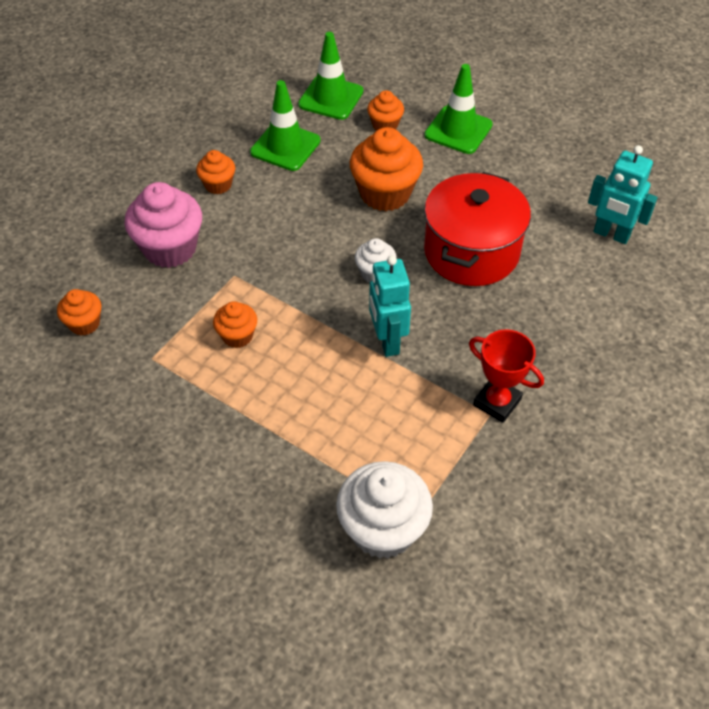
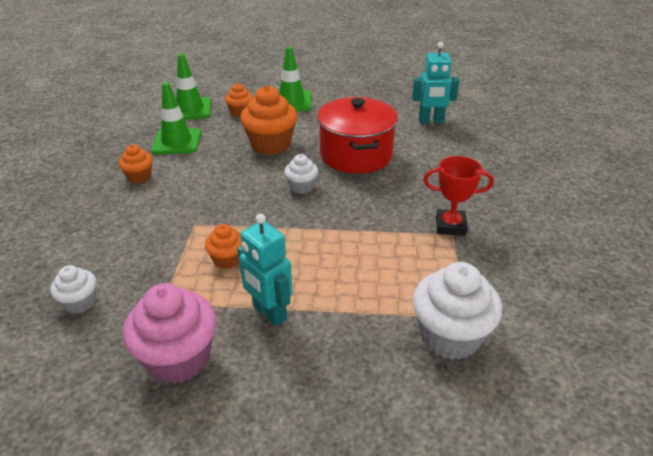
camera: 30 degrees left, 15 degrees down
(84, 324) = (80, 302): orange cupcake -> white cupcake
(170, 248) = (126, 226): pink cupcake -> pink cupcake (178, 358)
(387, 341) = (345, 220): turquoise robot -> turquoise robot (269, 313)

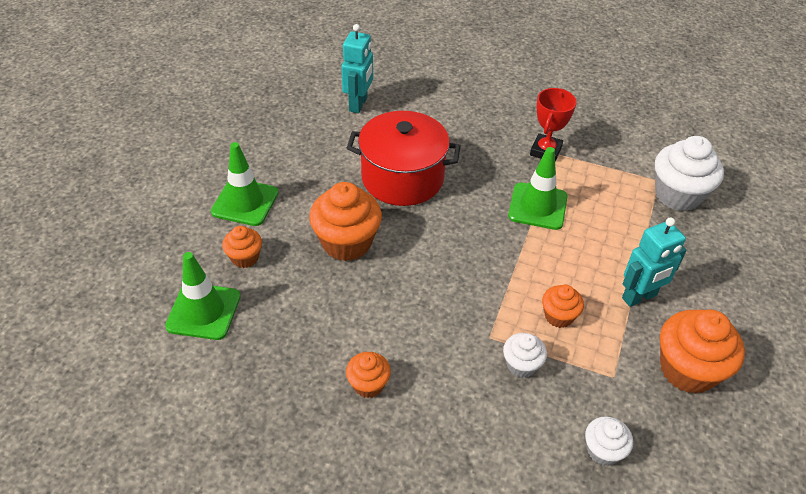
camera: 75 degrees left, 10 degrees up
(177, 142) = (293, 336): green traffic cone -> green traffic cone (537, 206)
(178, 358) = (687, 370): pink cupcake -> orange cupcake
(301, 187) = (448, 234): white cupcake -> white cupcake (521, 365)

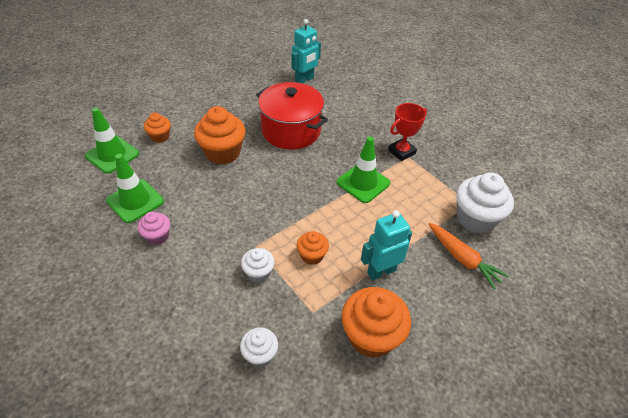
camera: 30 degrees right, 0 degrees up
(245, 202) = (188, 108): green traffic cone -> green traffic cone (135, 201)
(368, 384) = (157, 236): orange cupcake -> pink cupcake
(639, 297) = (381, 271): turquoise robot -> turquoise robot turned 150 degrees clockwise
(700, 244) = (462, 259): none -> orange carrot

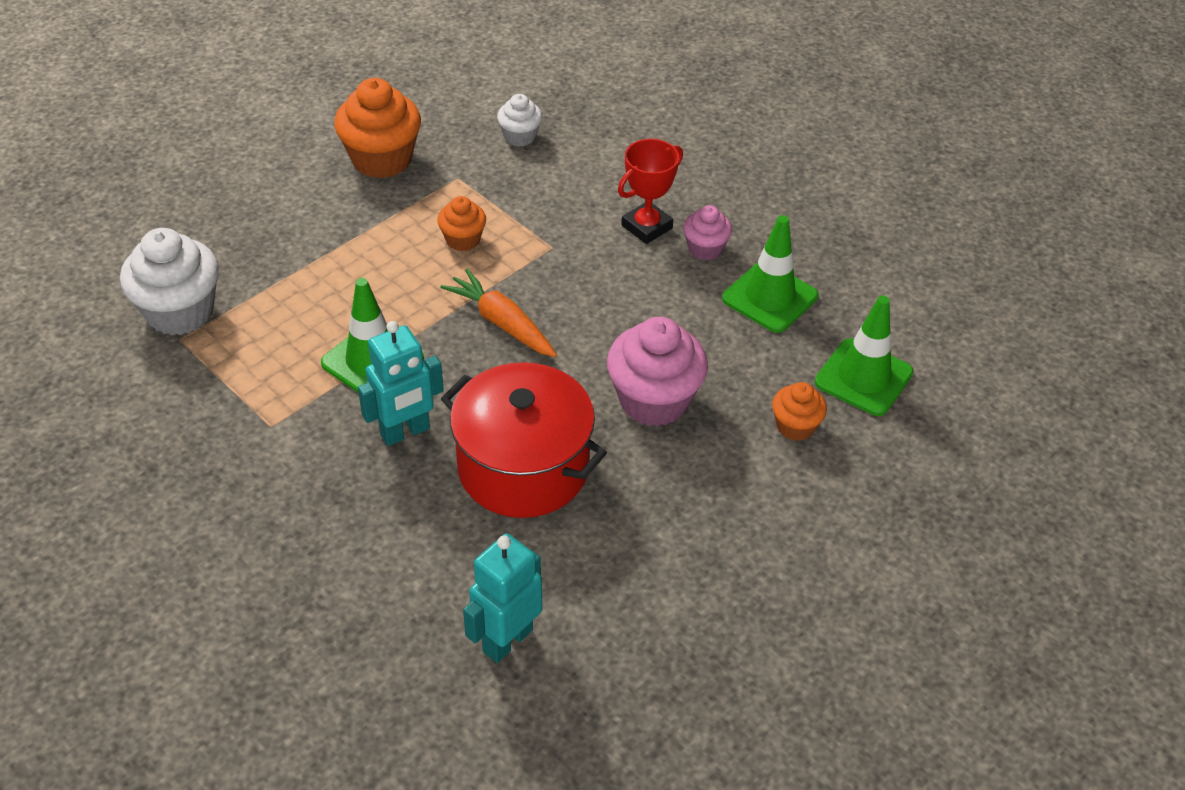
camera: 175 degrees right, 0 degrees up
(222, 153) = (654, 400): orange cupcake -> pink cupcake
(258, 273) = (539, 214): white cupcake -> none
(381, 271) = (359, 227): turquoise robot -> turquoise robot (405, 432)
(401, 152) = (283, 435): red trophy -> red trophy (646, 227)
(462, 259) = (227, 251): orange carrot -> orange carrot (502, 323)

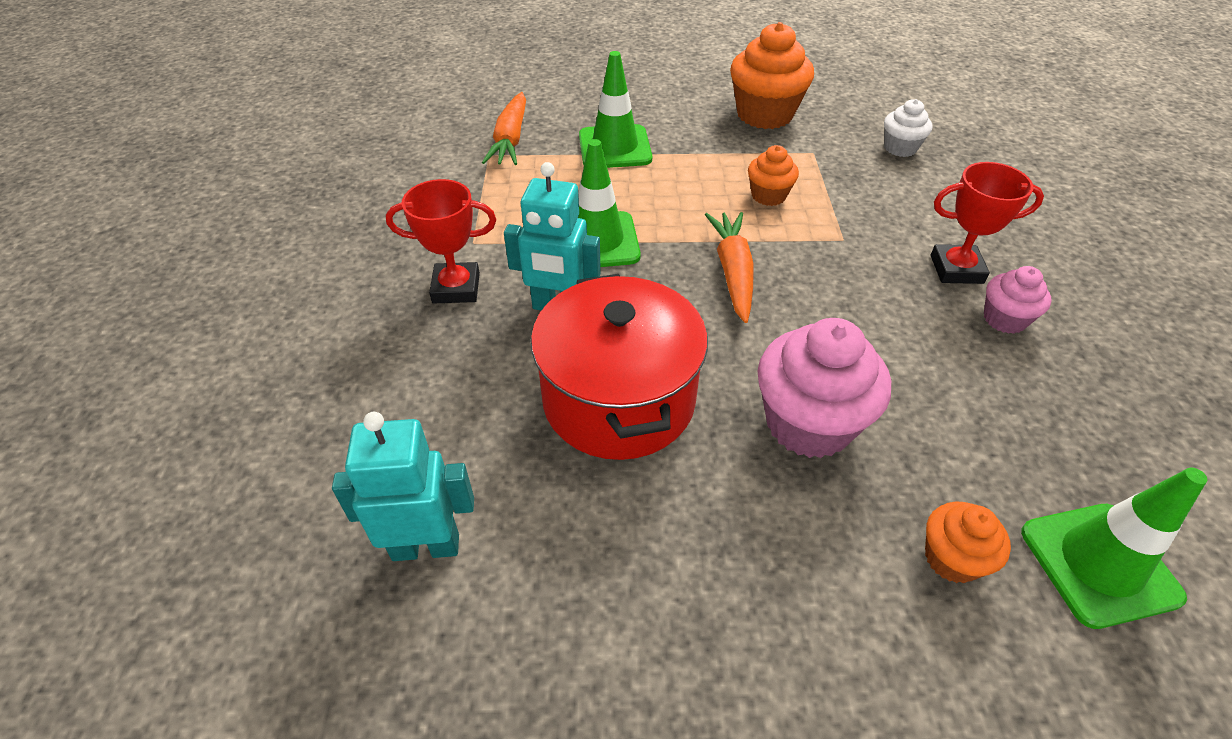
camera: 45 degrees right, 0 degrees up
(180, 312) = (510, 139): white cupcake -> orange carrot
(306, 470) = (456, 288): none -> red trophy
(770, 297) = (1042, 404): green traffic cone -> green traffic cone (614, 147)

